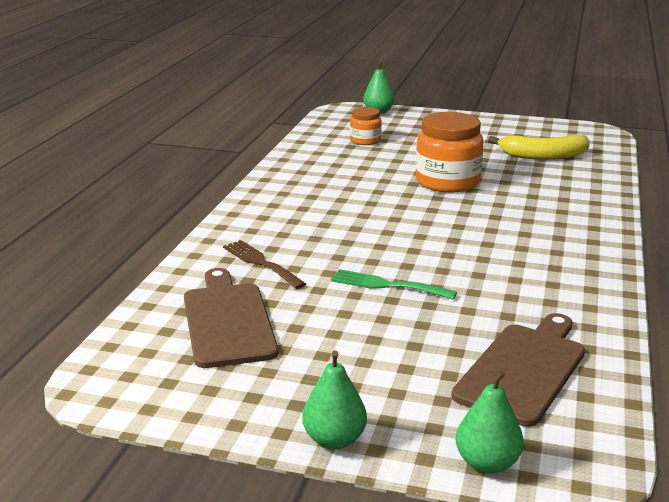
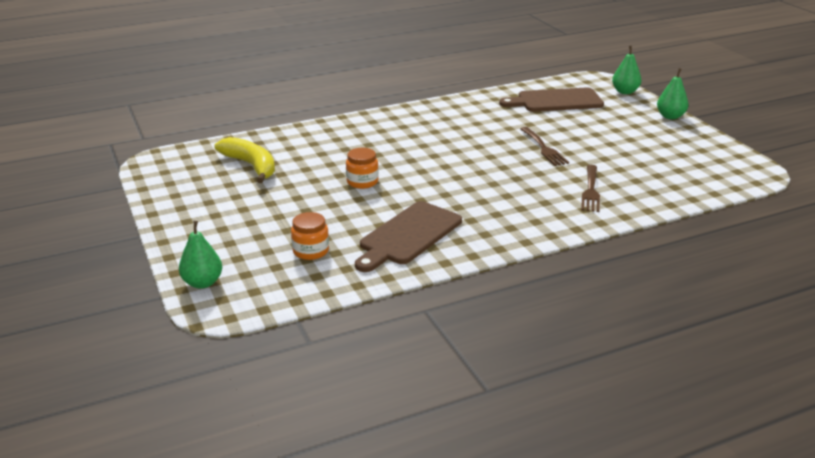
camera: 130 degrees left, 5 degrees up
(227, 321) = (656, 171): brown cutting board -> brown cutting board (408, 235)
(386, 285) = (544, 148): green fork -> brown fork
(447, 182) = (362, 182): orange jar -> orange jar, size x0.54

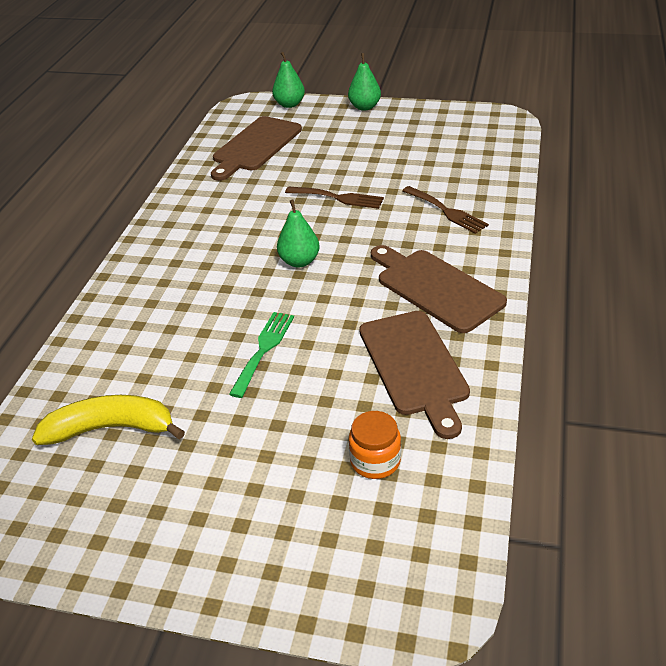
camera: 50 degrees left, 10 degrees up
(203, 283) = (358, 601): green pear -> green pear (299, 261)
(362, 182) = (264, 349): orange jar -> green fork
(497, 216) = (435, 288): none -> brown cutting board

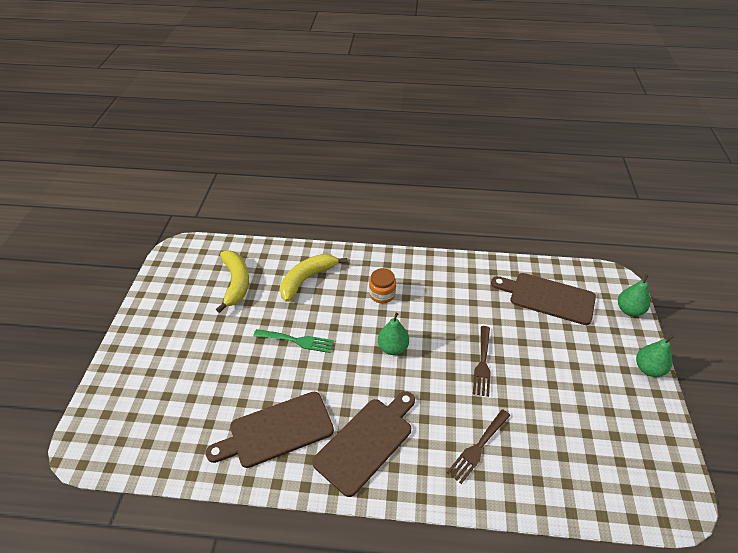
camera: 80 degrees right, 5 degrees up
(140, 340) = (307, 279): none -> yellow banana
(375, 461) = (193, 412): orange jar -> orange jar (382, 294)

